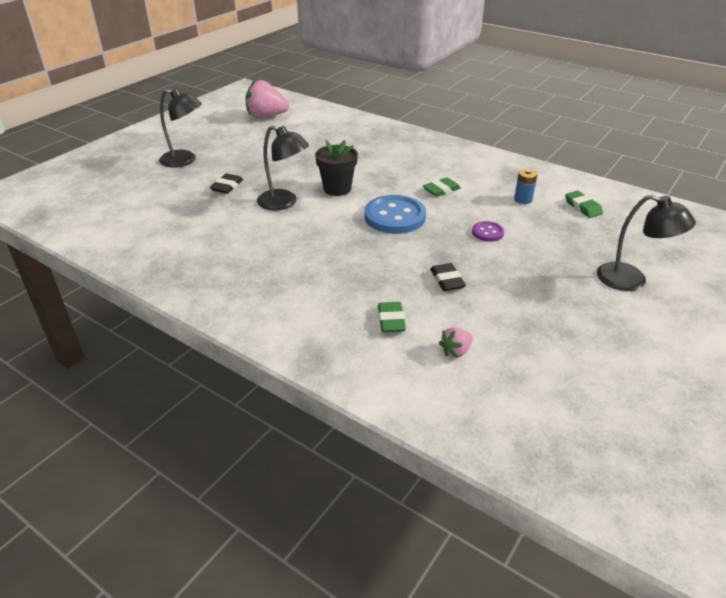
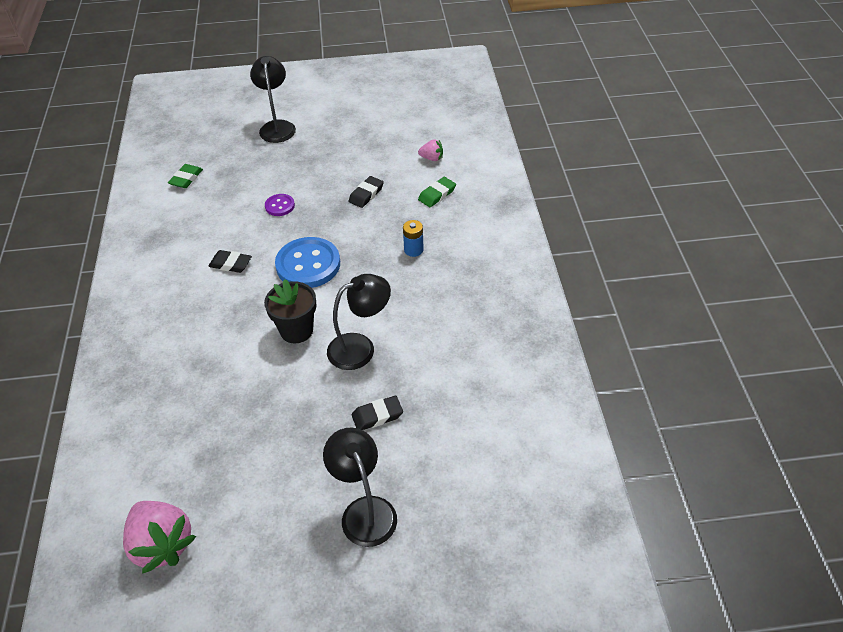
camera: 130 degrees left, 10 degrees up
(284, 203) = (360, 347): black lamp -> black lamp turned 75 degrees clockwise
(441, 190) = (230, 264): green eraser -> black eraser
(523, 199) = (202, 212): blue battery -> blue battery (413, 250)

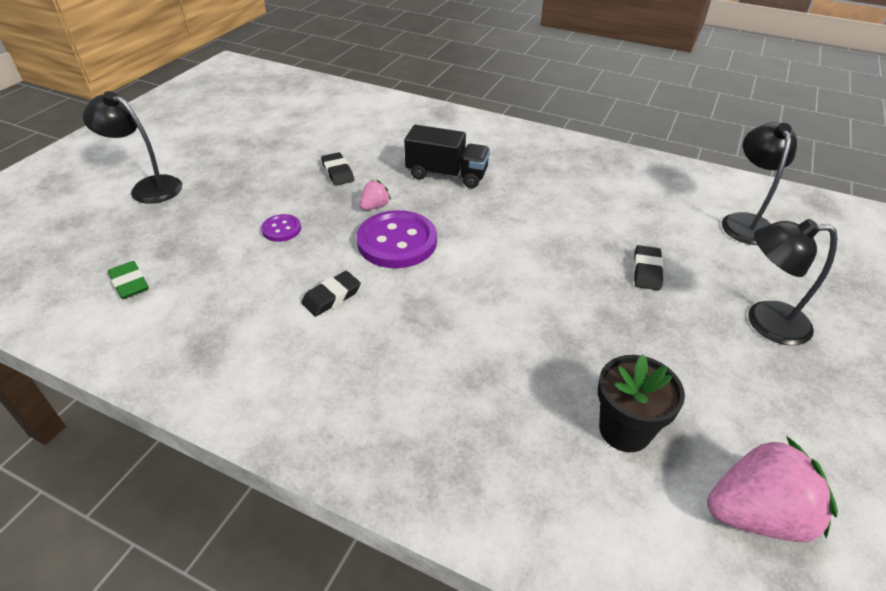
camera: 60 degrees left, 5 degrees down
(296, 330) = (488, 283): black flower pot -> black flower pot (624, 430)
(308, 265) = (397, 242): blue button -> purple button
(360, 347) = (548, 250): black lamp -> black lamp (745, 222)
(413, 250) = (446, 175): blue battery -> black truck
(432, 158) = (336, 123): pink strawberry -> pink strawberry (375, 206)
(437, 194) = (388, 138): green eraser -> none

